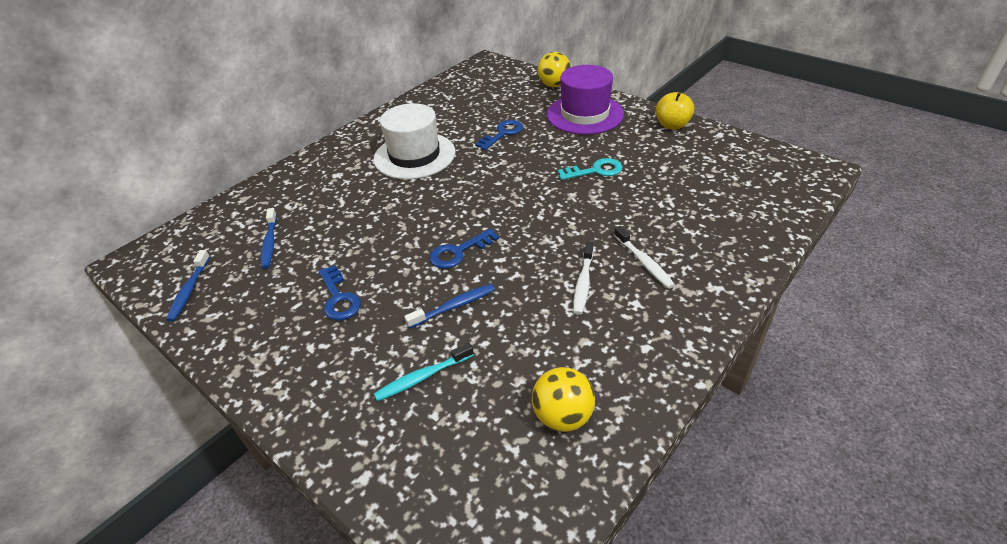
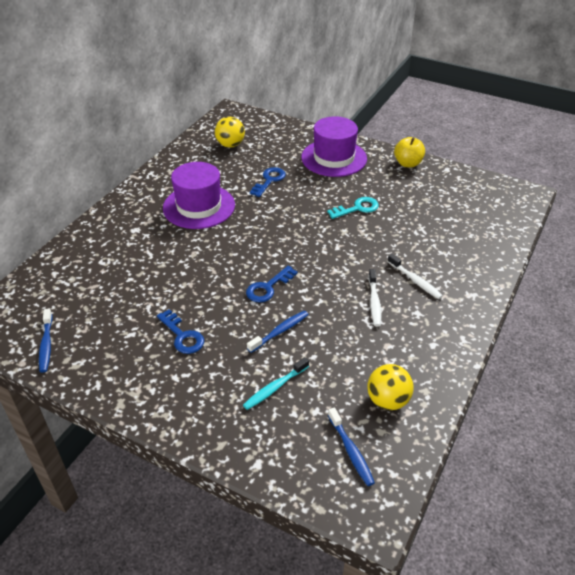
camera: 15 degrees left, 0 degrees up
(270, 243) = (100, 296): blue toothbrush -> blue toothbrush (351, 451)
(414, 155) = (199, 206): white hat -> purple hat
(554, 85) = (299, 131): yellow ball -> yellow ball (230, 145)

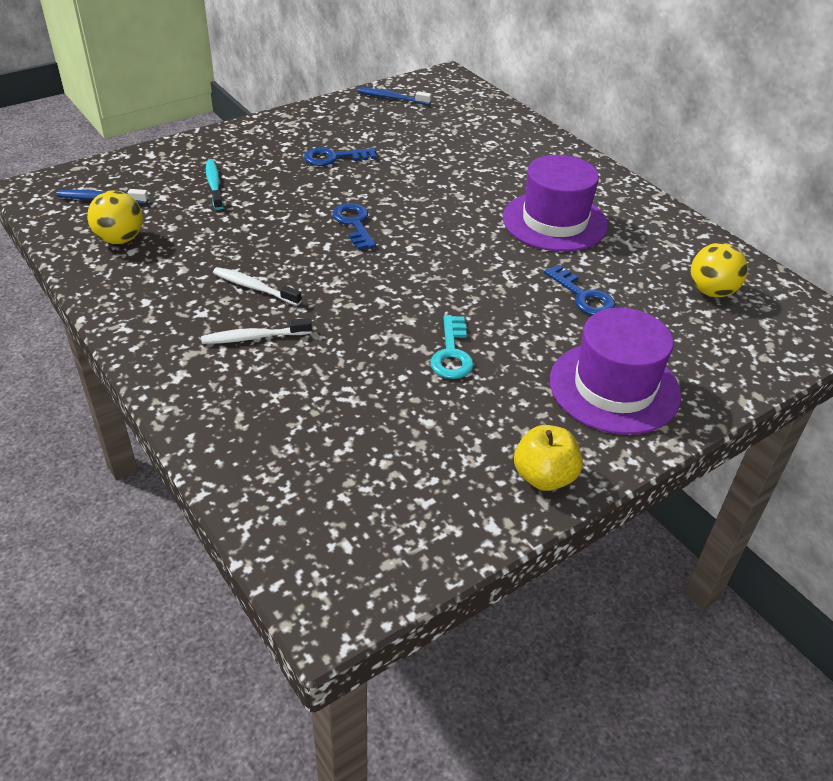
camera: 115 degrees right, 0 degrees up
(280, 331) = (280, 210): blue toothbrush -> none

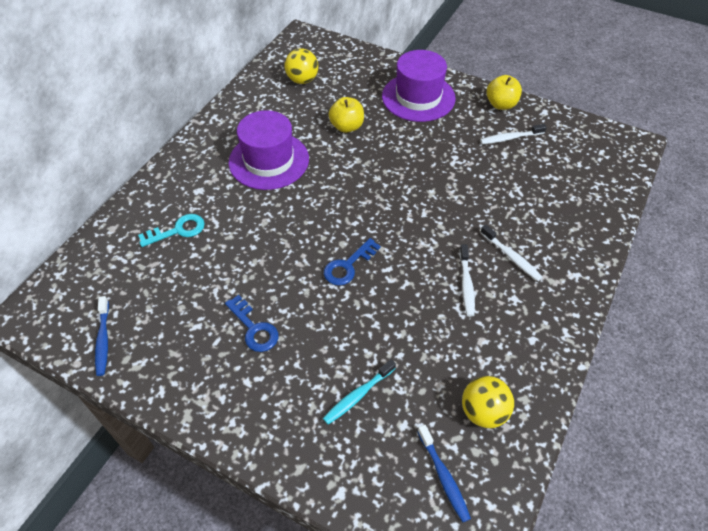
camera: 115 degrees left, 10 degrees up
(452, 353) = (445, 163): turquoise key -> turquoise key (177, 230)
(456, 445) = (510, 138): none -> white toothbrush
(583, 296) = (347, 127): blue key -> yellow apple

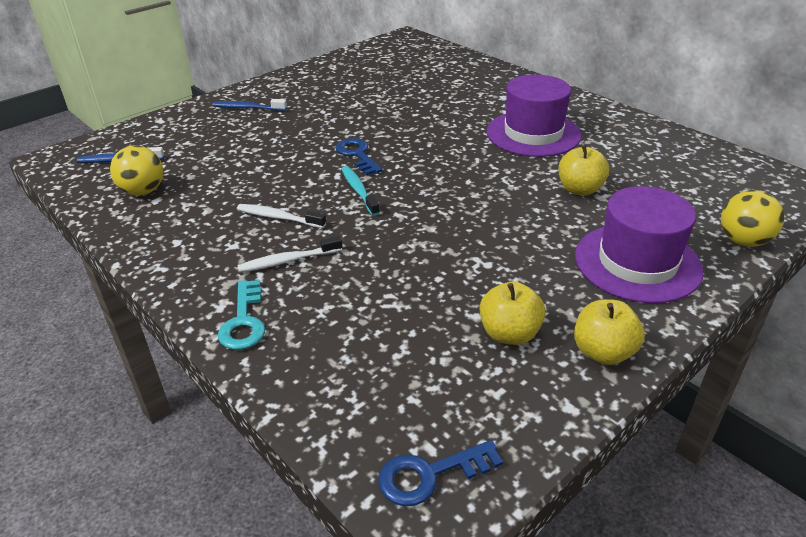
camera: 110 degrees right, 15 degrees down
(103, 340) = (363, 57): blue toothbrush -> blue toothbrush (248, 108)
(177, 230) = (456, 85): turquoise key -> turquoise key (243, 321)
(254, 328) = (325, 106): blue key -> blue key (430, 475)
(302, 80) = (689, 173): yellow ball -> yellow ball (743, 241)
(357, 395) = (222, 138): turquoise toothbrush -> turquoise toothbrush (359, 190)
(510, 138) = (509, 334): white toothbrush -> yellow apple

